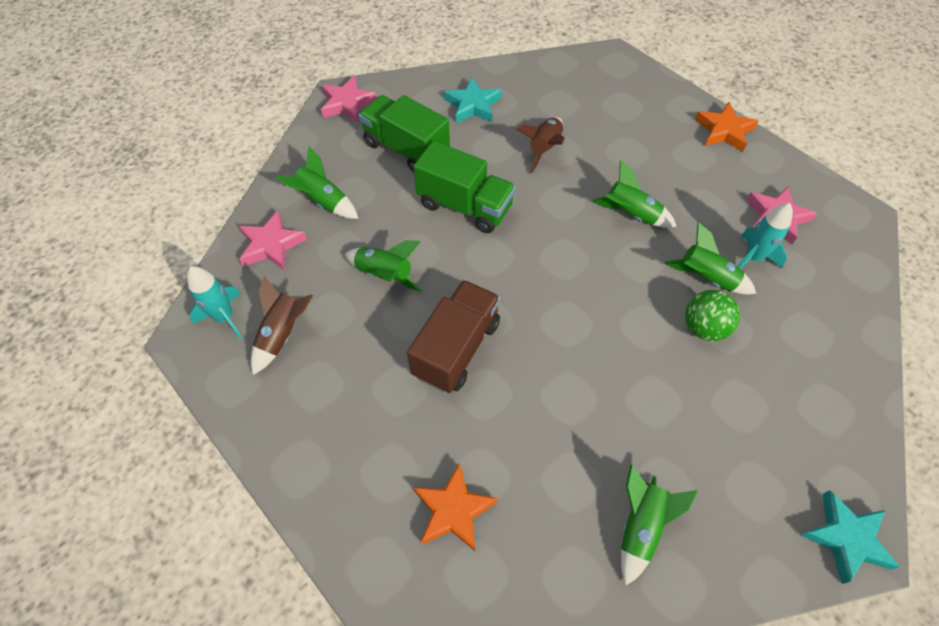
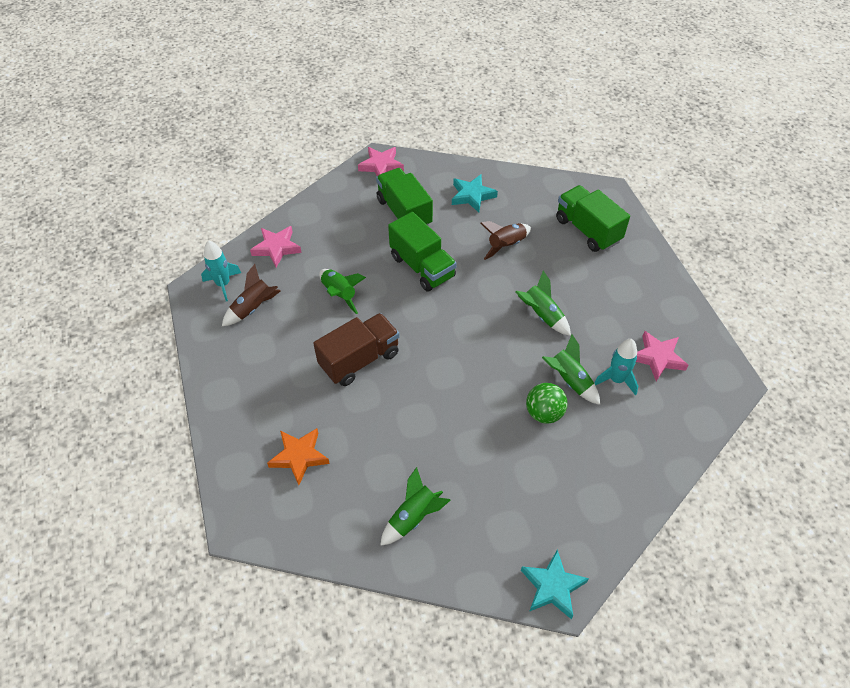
camera: 25 degrees right, 5 degrees down
(323, 201) = (326, 230): green rocket -> none
(619, 104) = (587, 230): none -> green truck
(724, 131) = (661, 278): orange star -> none

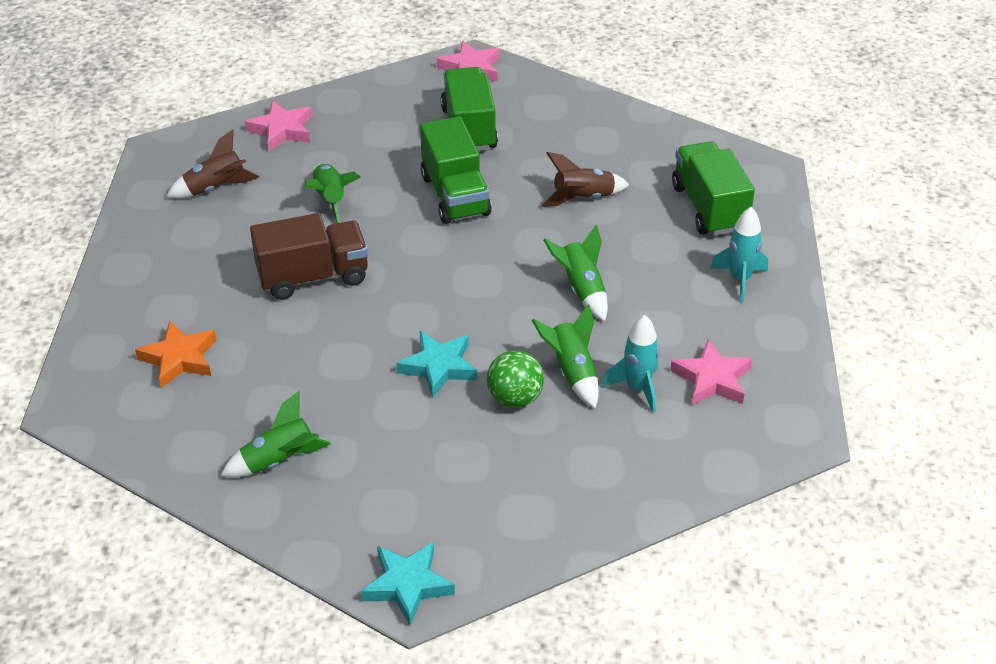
camera: 20 degrees right, 10 degrees down
(223, 284) = (194, 154): turquoise rocket -> turquoise rocket (739, 280)
(472, 196) = (572, 130): turquoise star -> turquoise star (439, 367)

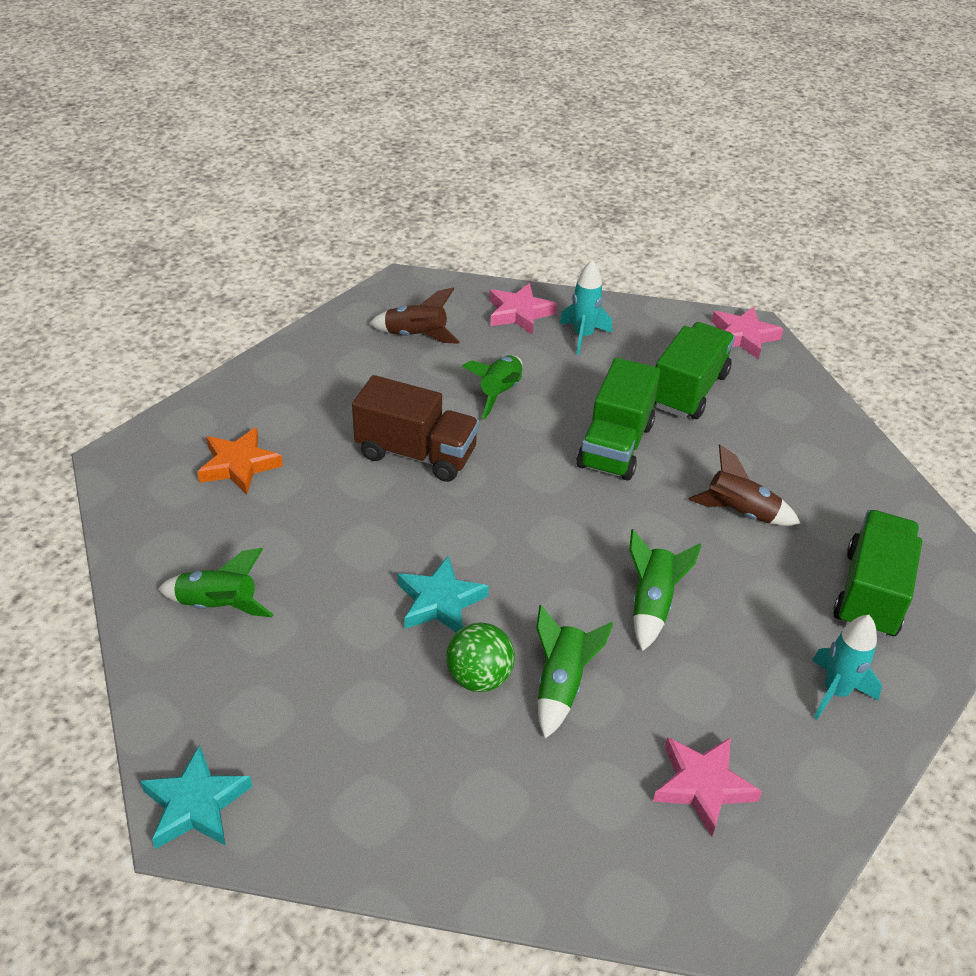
camera: 35 degrees right, 0 degrees up
(637, 388) = (611, 745): turquoise rocket -> turquoise rocket (583, 336)

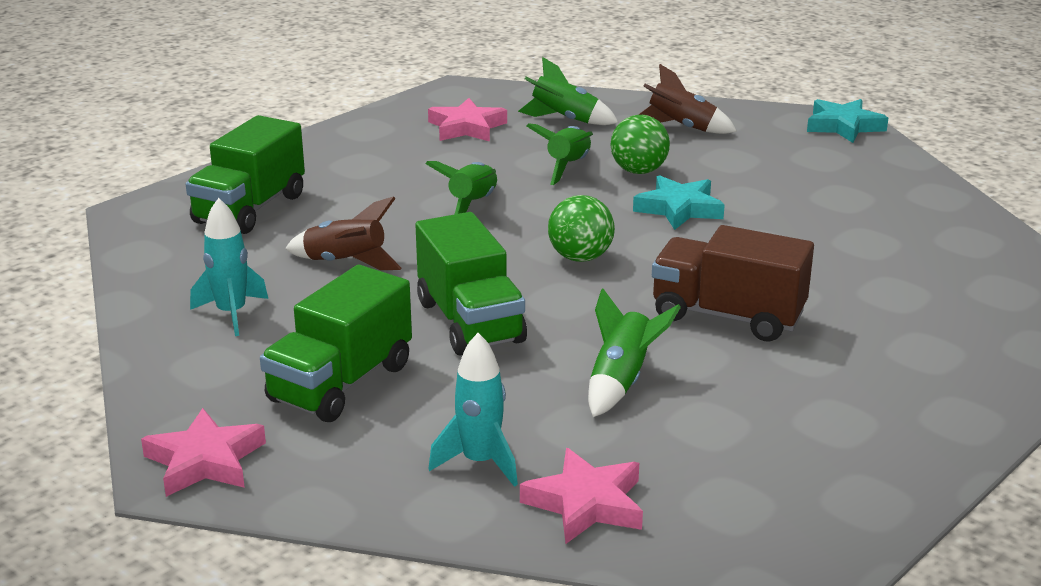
camera: 175 degrees left, 15 degrees down
(218, 606) = (892, 209): green rocket -> green rocket (564, 119)
(239, 465) = (944, 307): orange star -> none
(416, 336) = (762, 463): brown rocket -> brown rocket (681, 127)
(536, 523) = (580, 257): none -> green ball
(615, 446) = (470, 322): green truck -> green truck turned 135 degrees clockwise
(835, 692) = (331, 161): turquoise rocket -> turquoise rocket (231, 314)

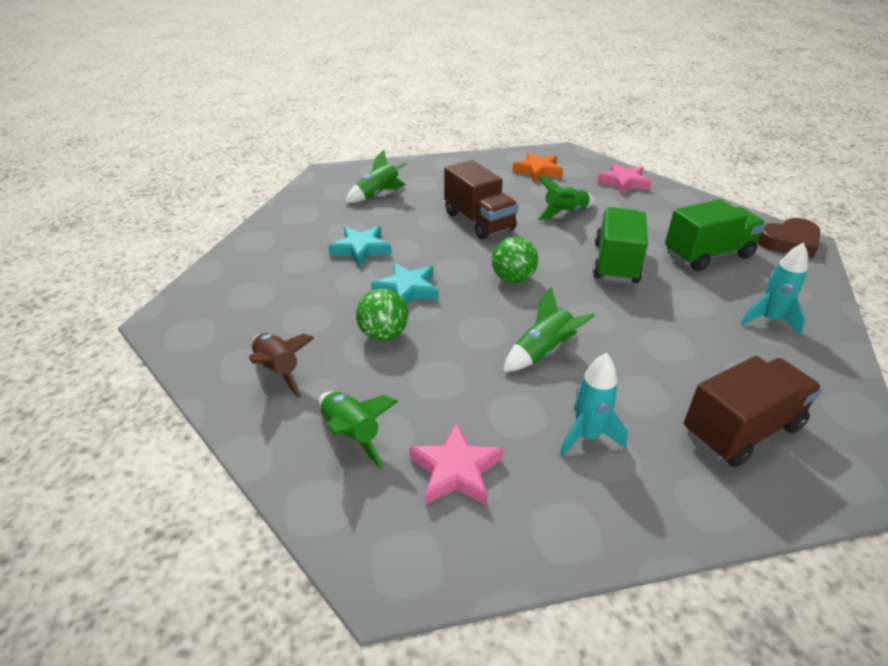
camera: 145 degrees left, 10 degrees up
(205, 461) = (789, 242): pink star -> brown heart
(250, 209) = (741, 430): green truck -> brown truck
(346, 263) = (673, 333): brown rocket -> none
(480, 462) = (656, 205): turquoise rocket -> turquoise rocket (587, 436)
(567, 167) = (428, 363): green rocket -> green rocket (378, 194)
(781, 466) = (538, 171): none -> orange star
(844, 126) = (175, 315): turquoise star -> turquoise star (361, 249)

